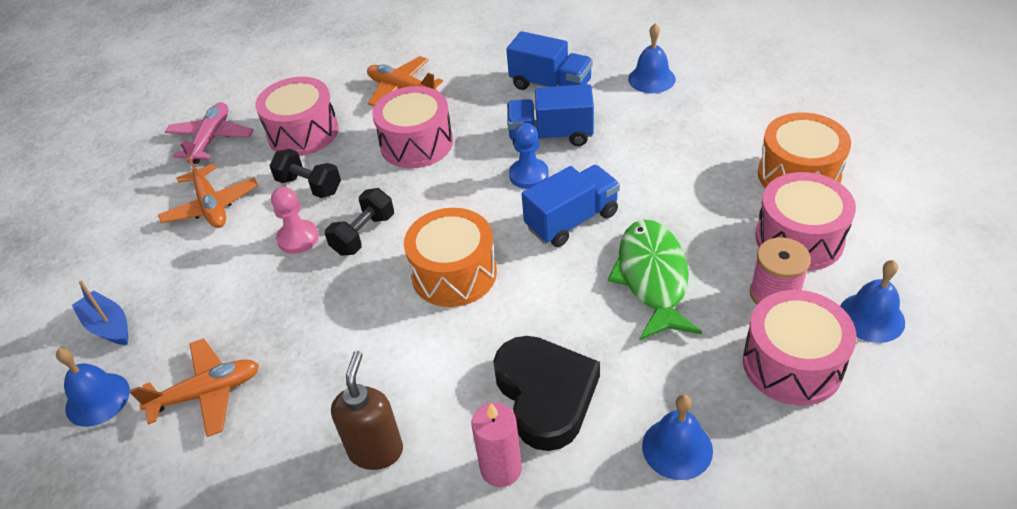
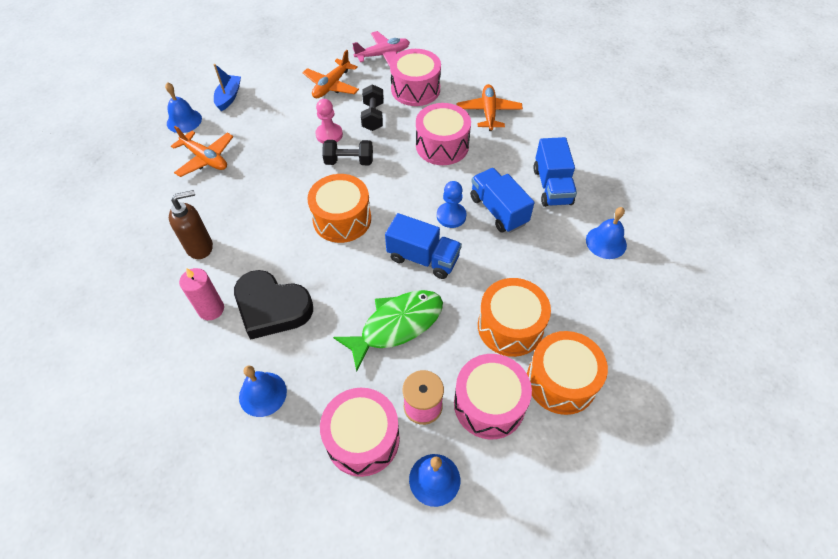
camera: 55 degrees right, 10 degrees up
(545, 395) = (272, 307): black heart -> black heart turned 75 degrees clockwise
(711, 186) = (510, 326): none -> orange drum

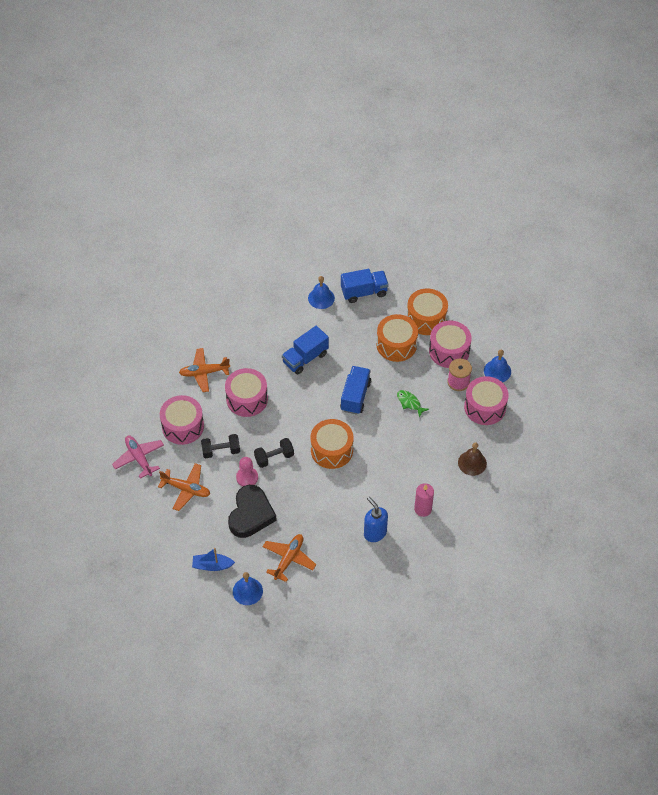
camera: 100 degrees left, 0 degrees up
(200, 247) = (375, 533): brown soap dispenser -> blue soap dispenser
(262, 394) = (472, 463): blue bell -> brown bell
(272, 307) = (413, 474): black heart -> black heart (251, 514)
(349, 161) = (274, 457): black dumbbell -> black dumbbell turned 75 degrees clockwise
(396, 325) = (410, 403): green fish -> green fish, size x0.50
(451, 216) = (316, 385): blue pawn -> none
(552, 186) = (277, 328): blue truck -> blue truck (364, 292)

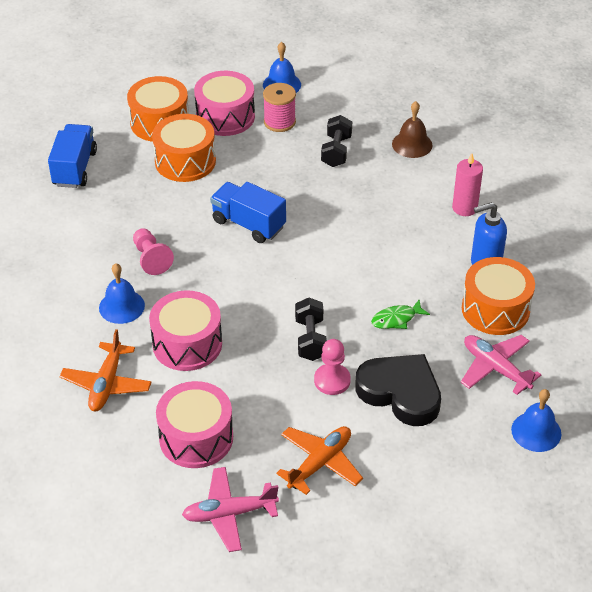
camera: 70 degrees left, 10 degrees down
(212, 565) = (476, 464): blue boat -> none
(221, 451) = (268, 400): black dumbbell -> black dumbbell (336, 151)
(288, 559) = (496, 368): orange plane -> pink plane
(305, 358) = (151, 259): blue truck -> pink pawn
(321, 298) = (54, 214): blue bell -> blue bell (121, 306)
(331, 450) = (328, 272): orange drum -> orange drum (495, 309)
(410, 403) = (288, 174): green fish -> green fish (396, 319)
(485, 407) = (331, 110): pink drum -> none

